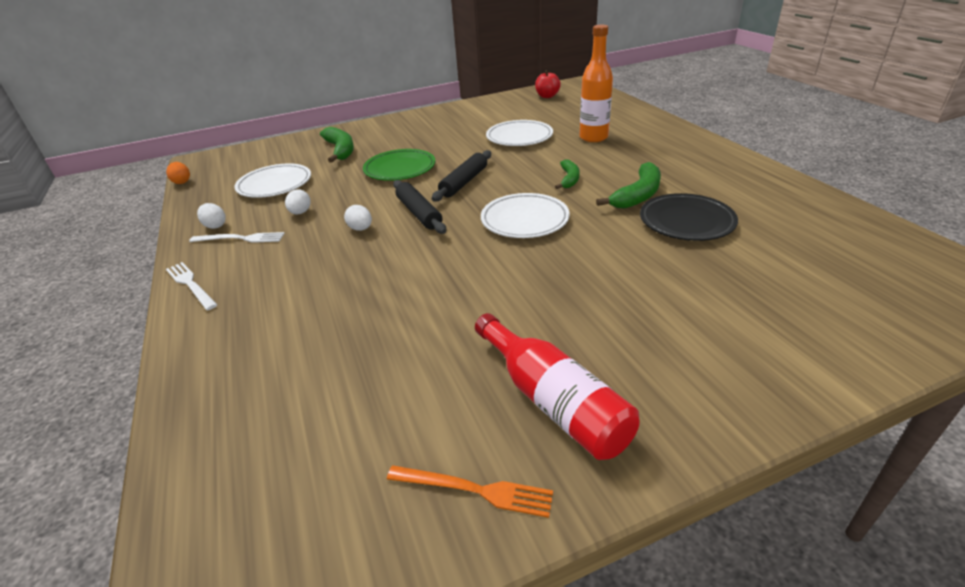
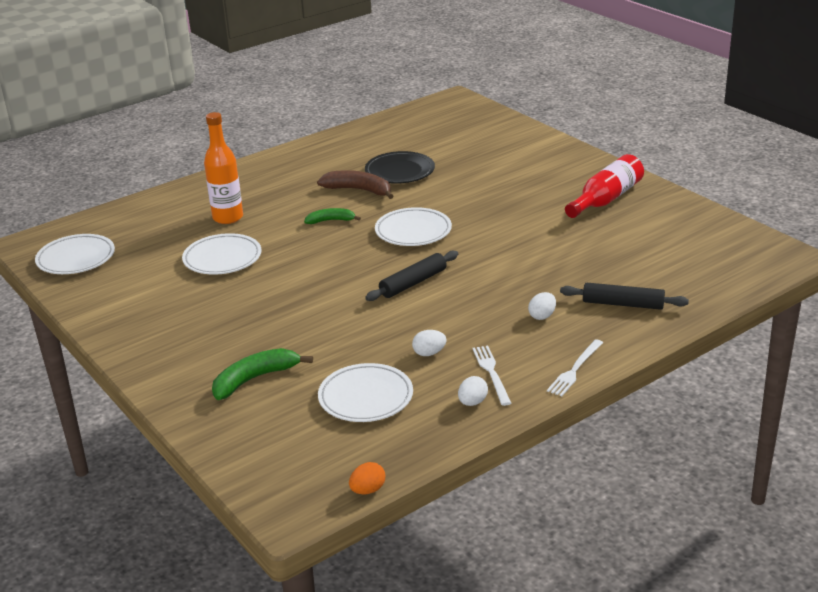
camera: 105 degrees left, 5 degrees down
(361, 229) = (451, 307): white egg -> white egg (542, 316)
(400, 169) = (313, 317): green plate -> none
(464, 182) = (343, 272): black rolling pin -> black rolling pin (623, 304)
(474, 490) = (673, 210): orange fork -> none
(547, 96) = (76, 259): red apple -> white plate
(637, 195) = (358, 190): green banana -> brown banana

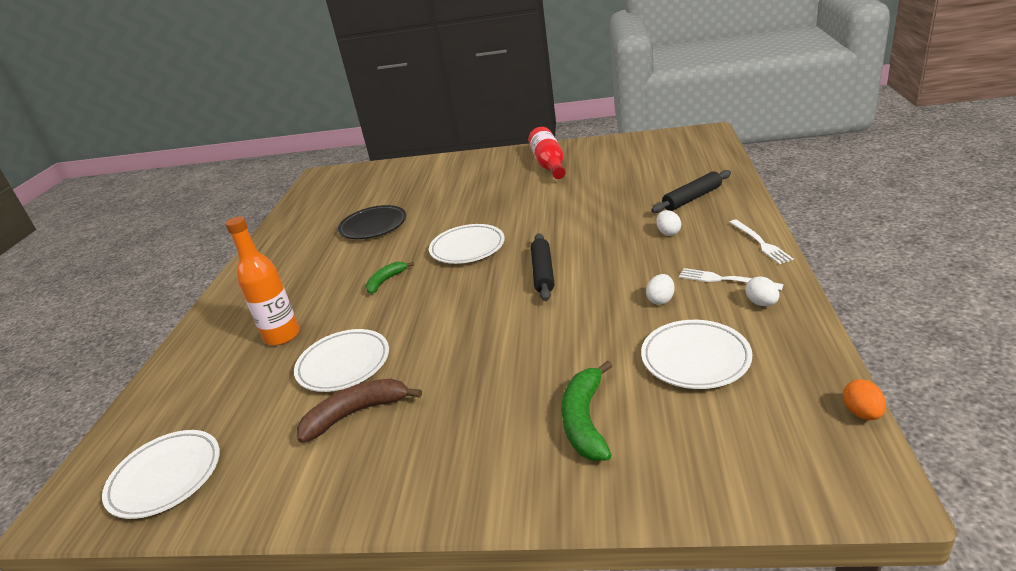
camera: 45 degrees left, 0 degrees up
(358, 190) = (365, 252): brown banana -> brown banana (356, 413)

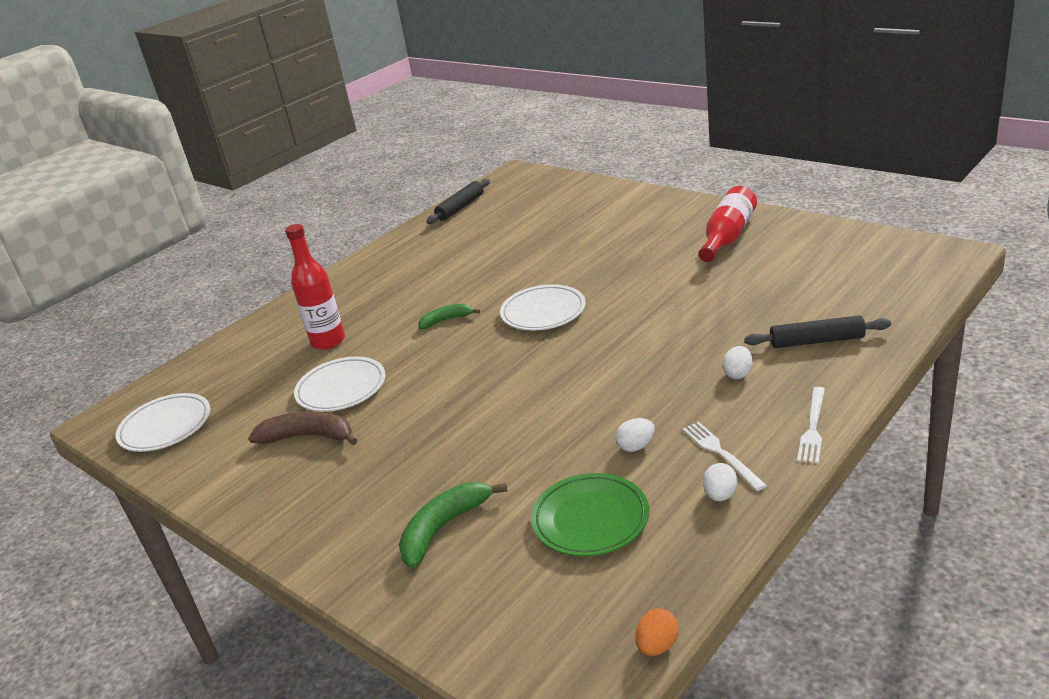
camera: 35 degrees right, 0 degrees up
(282, 336) = (328, 341): orange bottle -> red bottle
(373, 226) = (496, 254): black plate -> none
(543, 273) = (573, 369): black rolling pin -> black rolling pin (460, 207)
(695, 358) = (590, 519): white plate -> green plate

